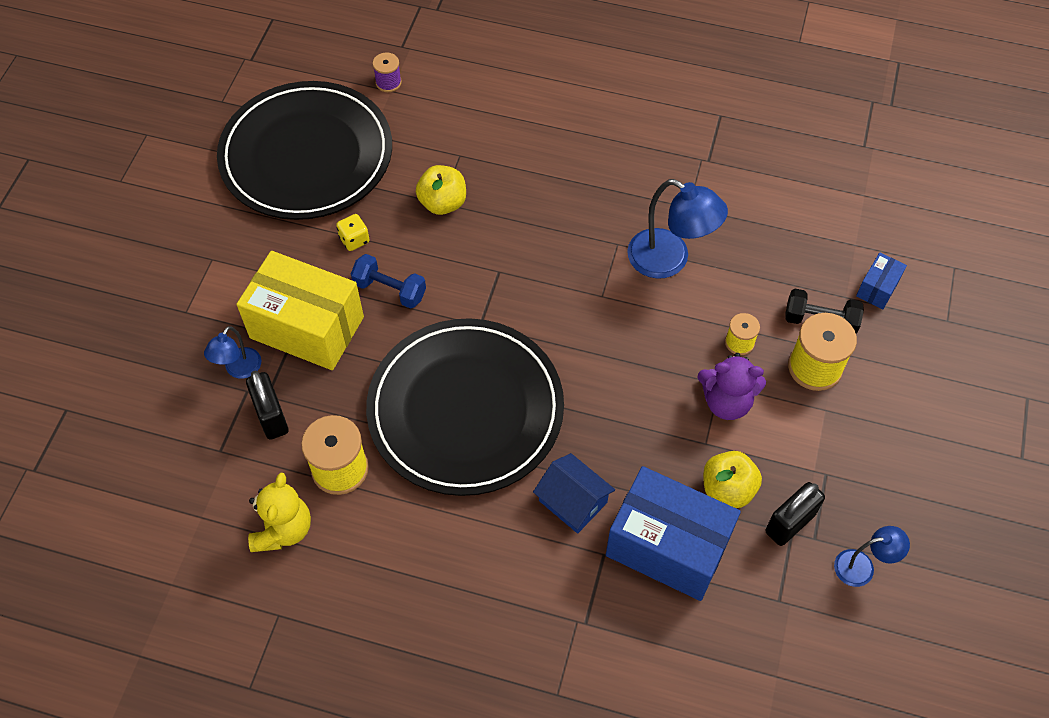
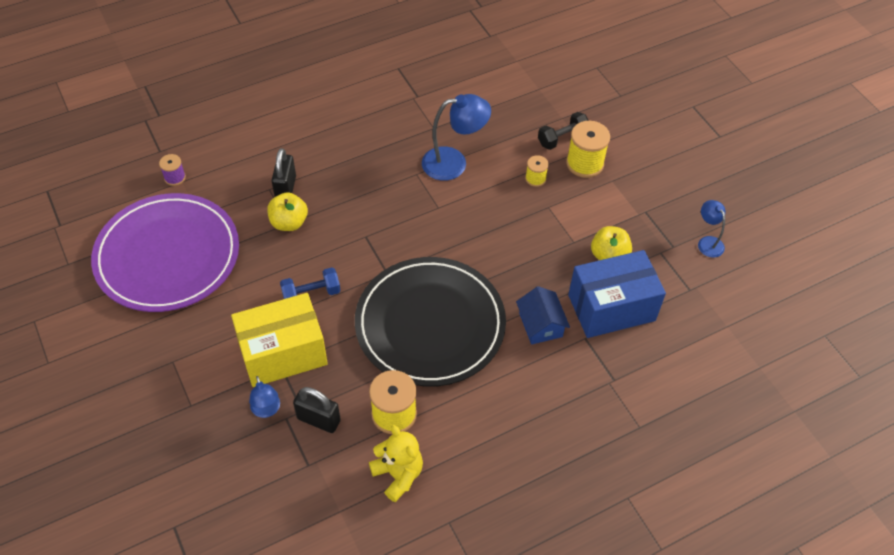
camera: 45 degrees left, 5 degrees down
(306, 155) = (167, 256): black plate -> purple plate
(354, 240) = (256, 282): yellow dice -> none
(573, 501) = (540, 325): blue house -> blue house turned 75 degrees clockwise
(726, 402) = (561, 213): purple teddy bear -> none
(790, 523) = (654, 248): black padlock -> black padlock (285, 188)
(862, 566) = (707, 242): blue lamp -> blue lamp turned 60 degrees counterclockwise
(877, 288) = (572, 103): blue box -> none

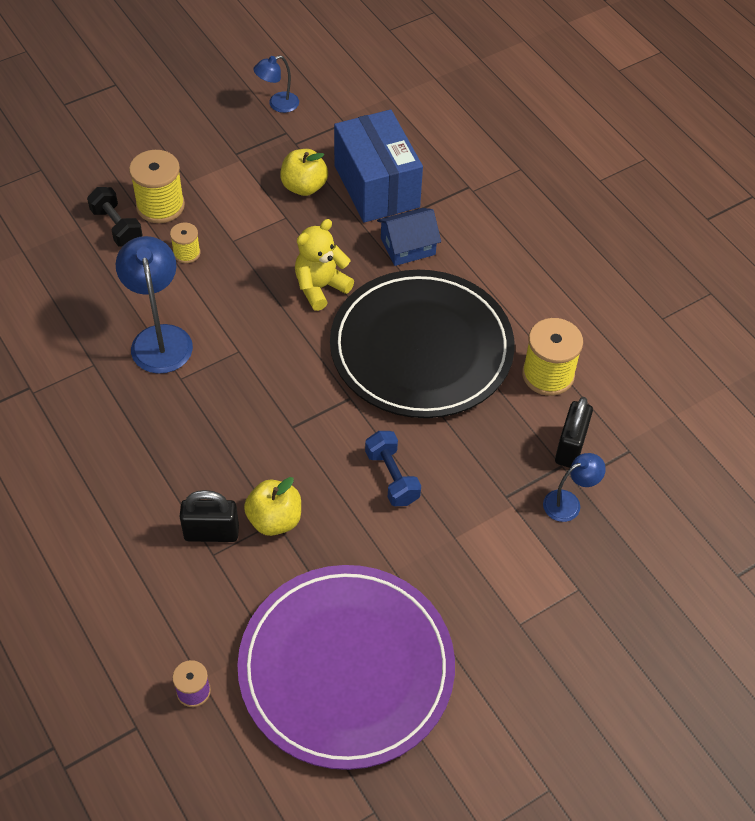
camera: 95 degrees left, 0 degrees up
(283, 353) = (486, 497): yellow box -> none
(398, 474) = (620, 365): yellow teddy bear -> yellow teddy bear (320, 287)

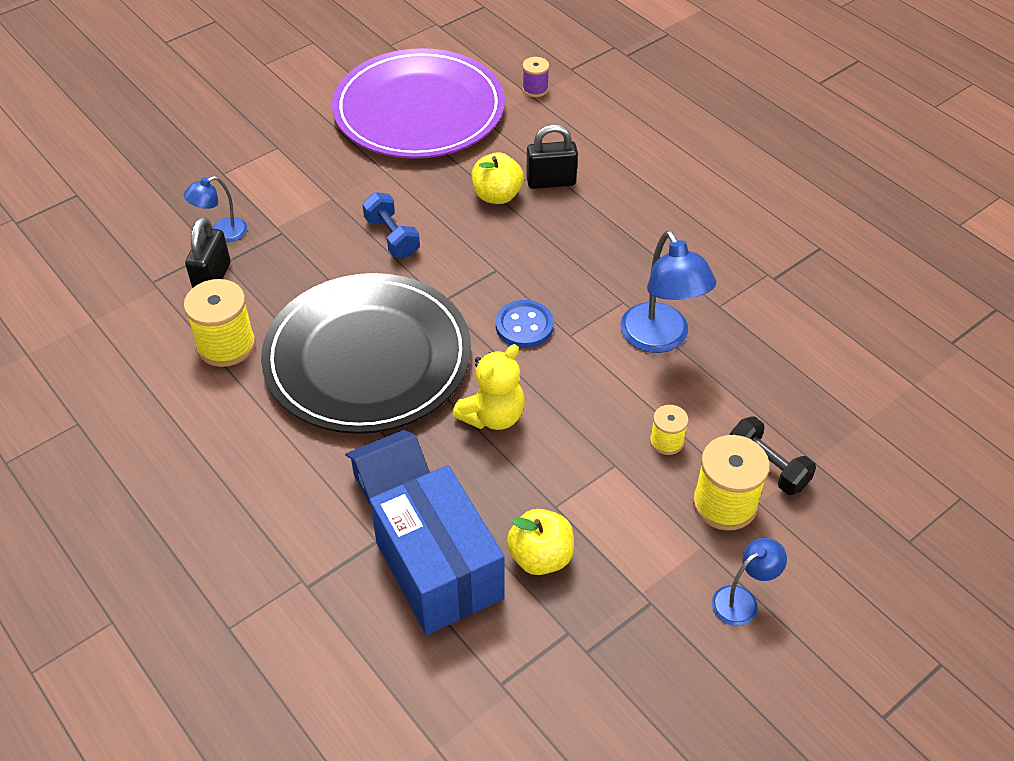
camera: 175 degrees right, 5 degrees down
(278, 104) = (613, 708): blue lamp -> blue lamp (742, 600)
(278, 364) = (524, 326): none -> blue button

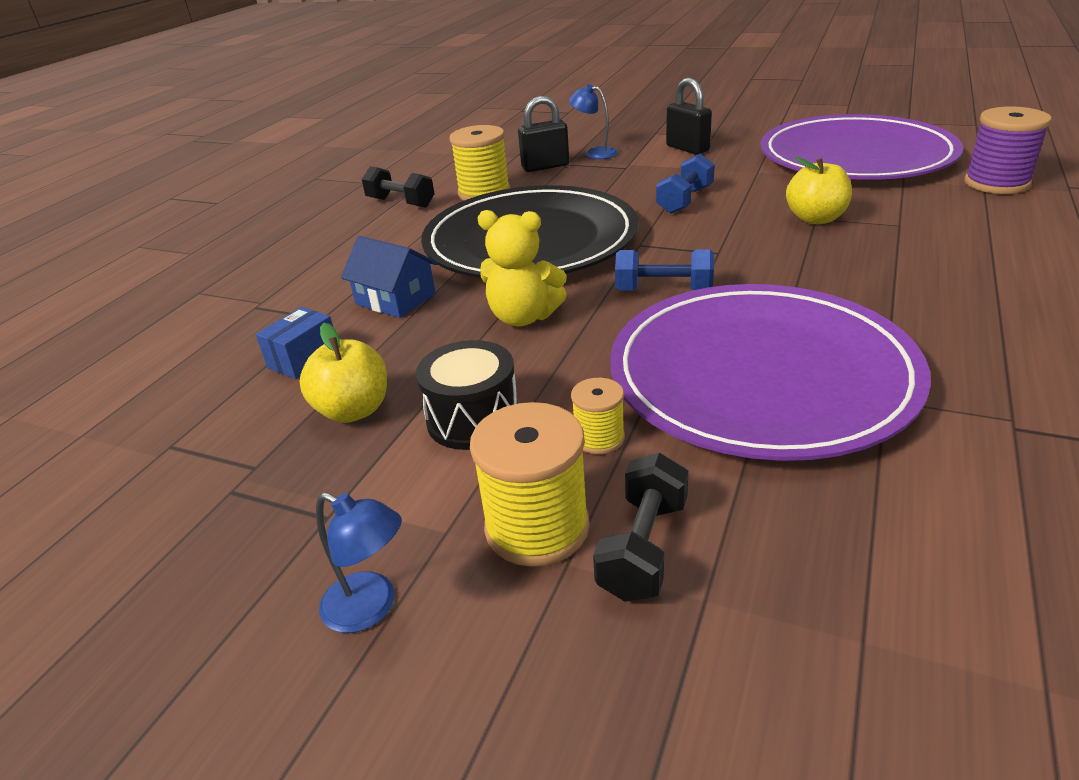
camera: 65 degrees right, 15 degrees down
(176, 412) = (401, 203): none -> black dumbbell
(439, 570) = (304, 359): blue box -> blue box, size x0.44
(524, 326) = (663, 291): blue button -> blue dumbbell
(535, 89) = (996, 183): purple spool -> purple spool, size x1.82
(551, 182) = (886, 234): black padlock -> black padlock (687, 148)
(602, 494) = (473, 419): none -> black drum
(660, 339) = (760, 375): blue lamp -> purple plate

